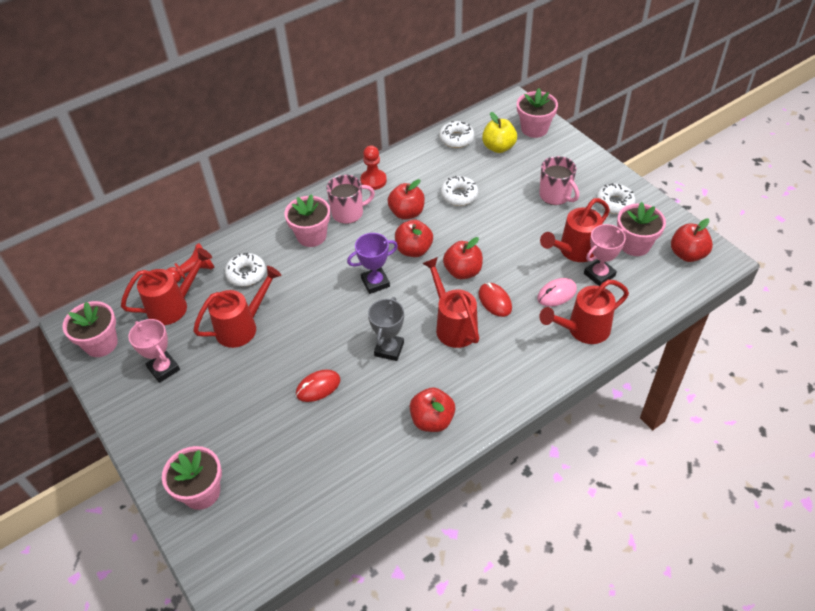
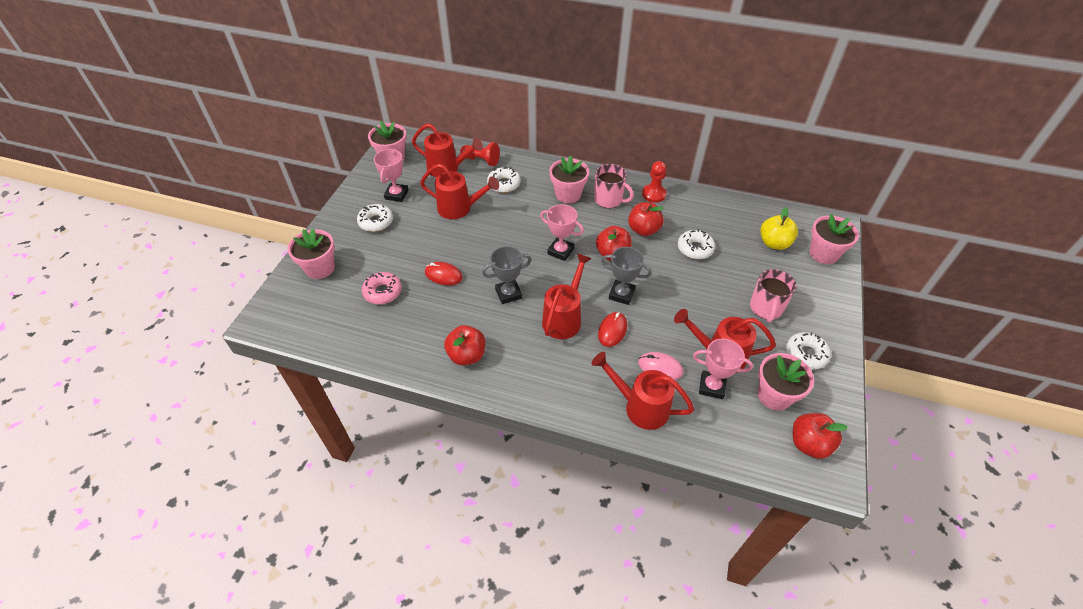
camera: 50 degrees right, 0 degrees up
(291, 450) = (383, 292): none -> pink donut
(375, 282) = (560, 251): purple trophy -> pink trophy
(456, 139) = (751, 214): white donut -> white donut (376, 222)
(463, 271) = (621, 294): red apple -> grey trophy

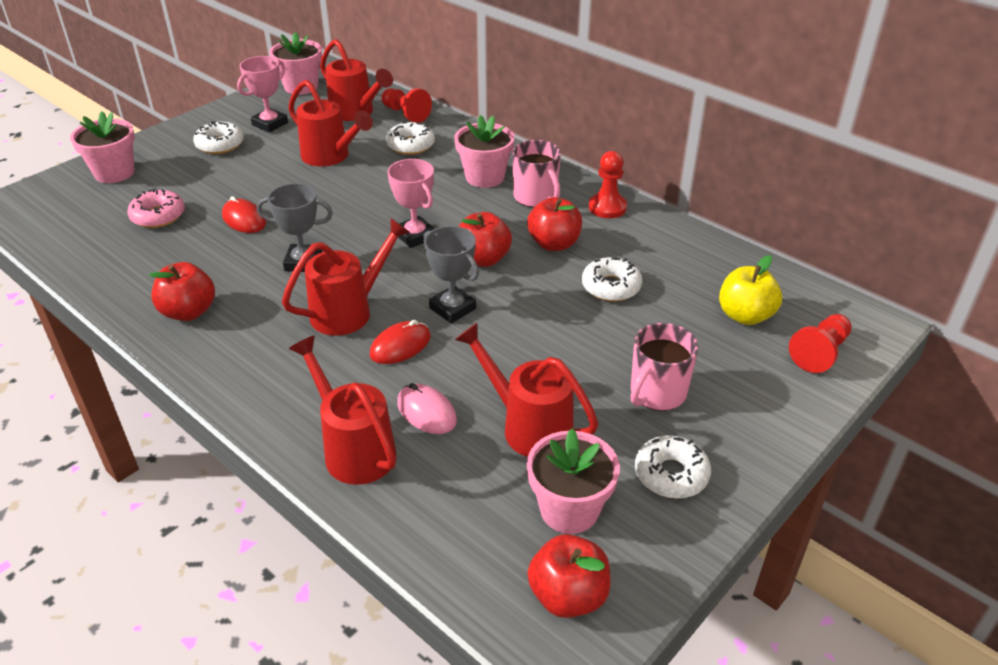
camera: 25 degrees right, 10 degrees down
(712, 386) = (481, 462): pink trophy -> none
(823, 253) = (820, 353): pink flower pot -> red pawn

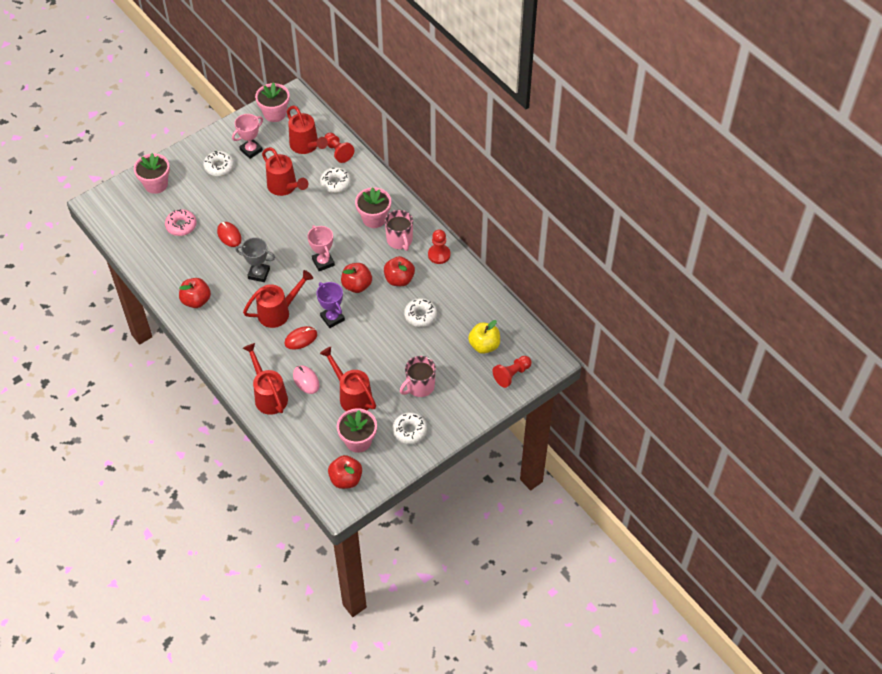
camera: 10 degrees right, 15 degrees up
(452, 308) = (332, 318): grey trophy -> purple trophy

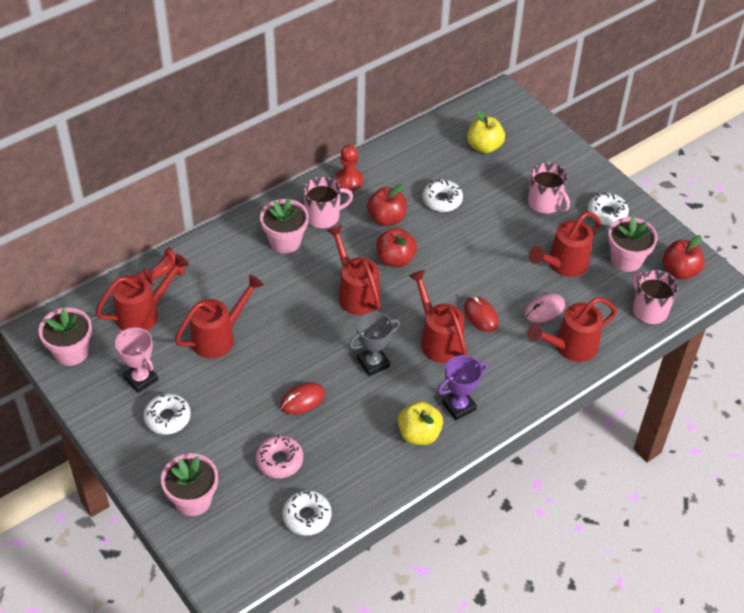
camera: 90 degrees left, 5 degrees down
(196, 300) = (419, 434): red apple -> yellow apple
(259, 274) = (373, 363): grey trophy -> grey trophy turned 45 degrees clockwise
(304, 452) = (649, 310): none -> pink mug
(323, 262) = (356, 293): pink trophy -> red watering can
(332, 318) = (447, 284): purple trophy -> purple trophy (459, 406)
(335, 183) = (218, 281): white donut -> white donut (307, 516)
(512, 375) = (523, 126): red pawn -> none

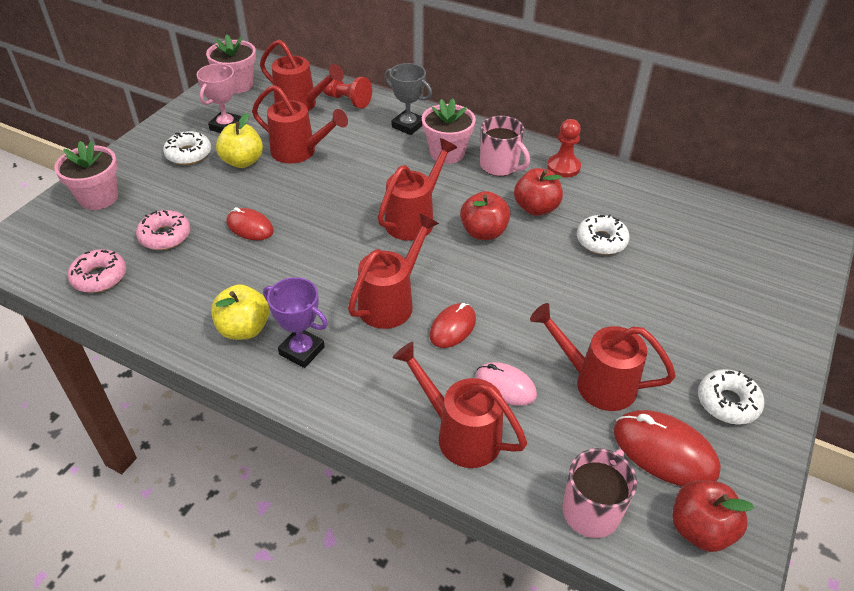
camera: 65 degrees right, 5 degrees down
(307, 516) = (99, 277): white donut -> pink donut
(373, 363) = (326, 261): grey trophy -> grey trophy (408, 126)
(484, 146) = (718, 249): yellow apple -> yellow apple (242, 161)
(545, 203) = (683, 332): pink mug -> none
(626, 259) = (664, 451): pink flower pot -> red mouse

